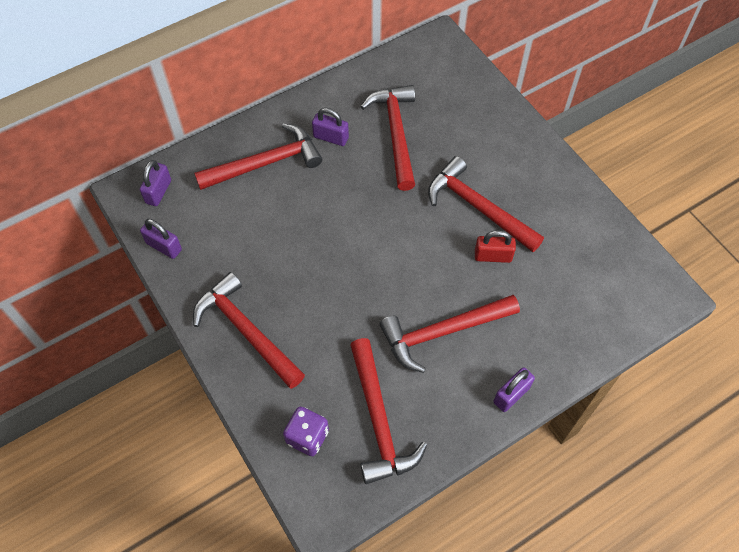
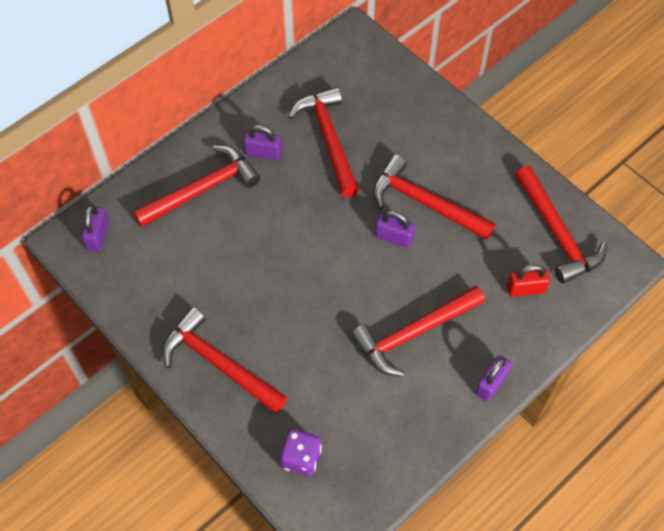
camera: 10 degrees left, 0 degrees up
(164, 246) = (116, 291): purple padlock -> purple padlock (394, 237)
(379, 420) = (368, 430): red hammer -> red hammer (557, 233)
(493, 256) = (448, 250): red padlock -> red padlock (525, 289)

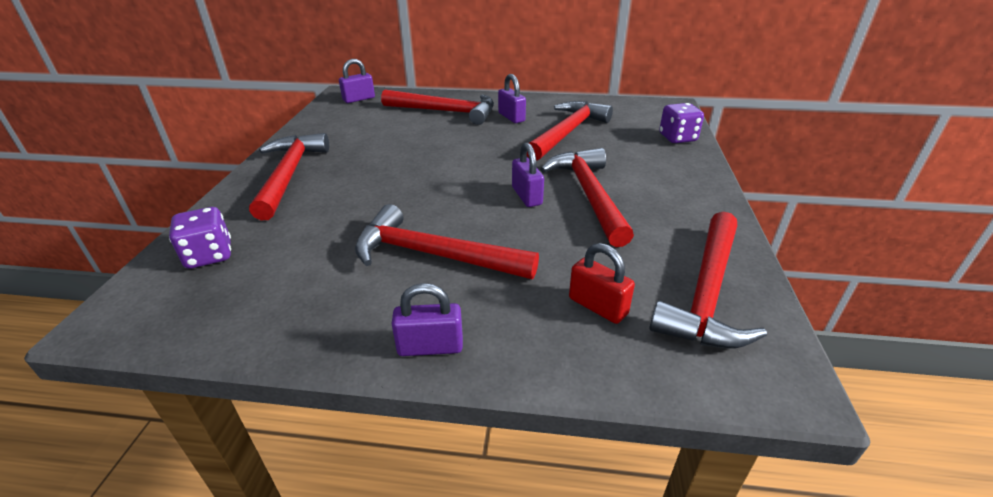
camera: 50 degrees right, 25 degrees down
(404, 84) = (677, 138): none -> purple dice

